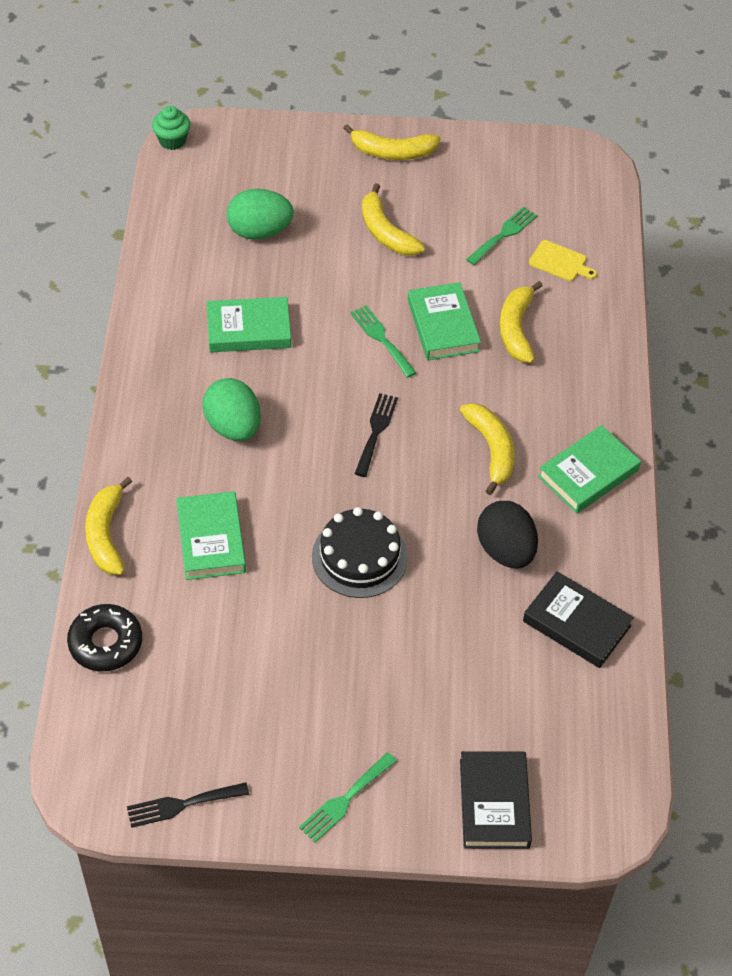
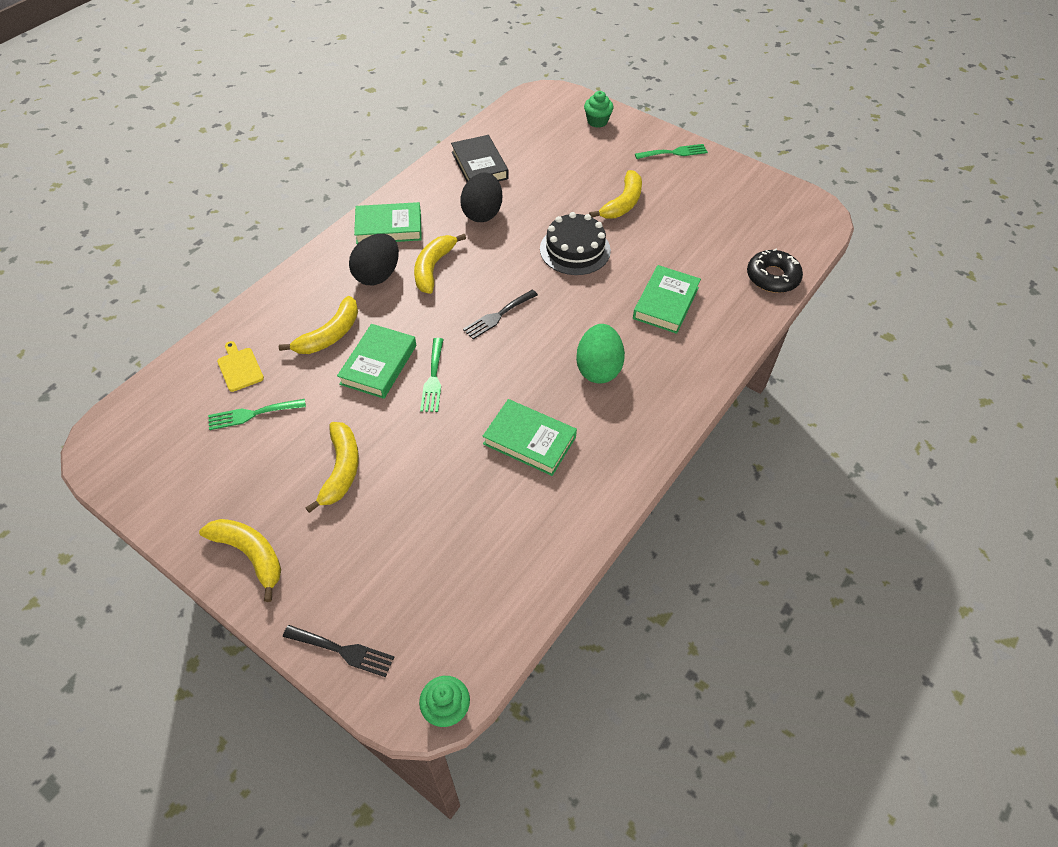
camera: 145 degrees left, 0 degrees up
(106, 535) = (739, 339): yellow banana -> yellow banana (622, 203)
(182, 805) = (766, 186): black fork -> black fork (343, 651)
(259, 231) = (447, 533): green egg -> none
(494, 803) = (597, 121): black book -> green cupcake
(538, 411) = (377, 275): none -> black egg

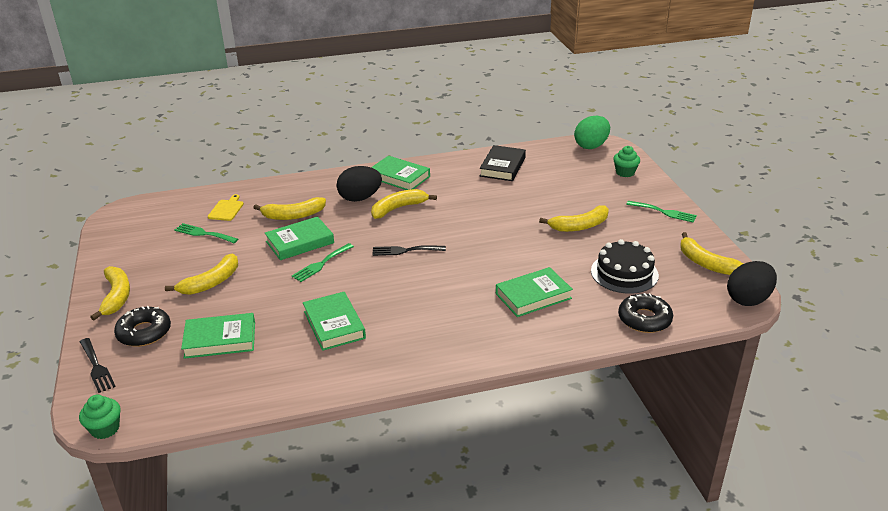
camera: 40 degrees right, 20 degrees down
(343, 576) = (144, 332): none -> black donut
(437, 529) = (220, 340): none -> green book
(482, 213) = (469, 193): black egg -> black egg (748, 299)
(575, 250) = (507, 238): black cake -> black cake (624, 273)
(598, 368) = (432, 309): green egg -> green egg (591, 146)
(758, 193) = (706, 263): none -> yellow banana

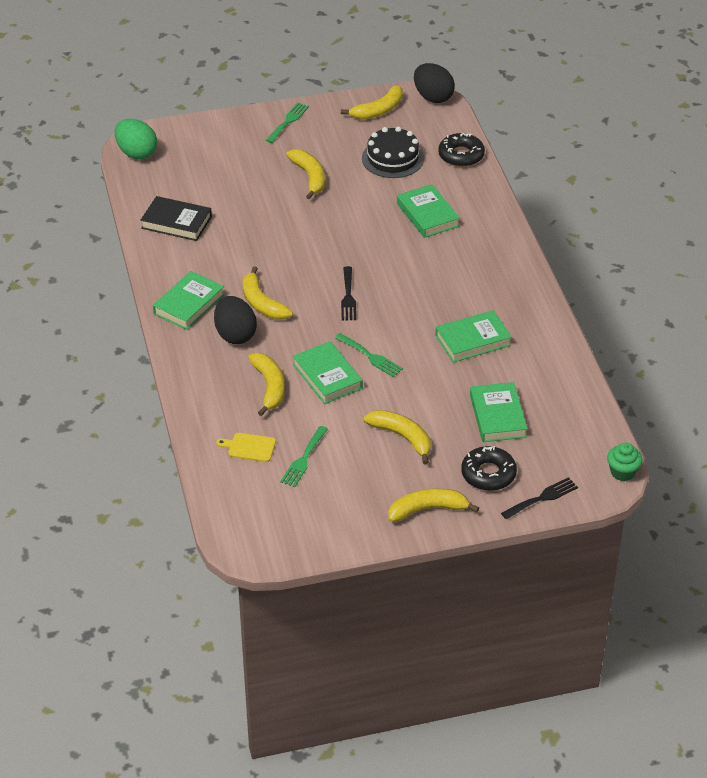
camera: 90 degrees left, 10 degrees up
(625, 172) = (203, 136): green cupcake -> none

